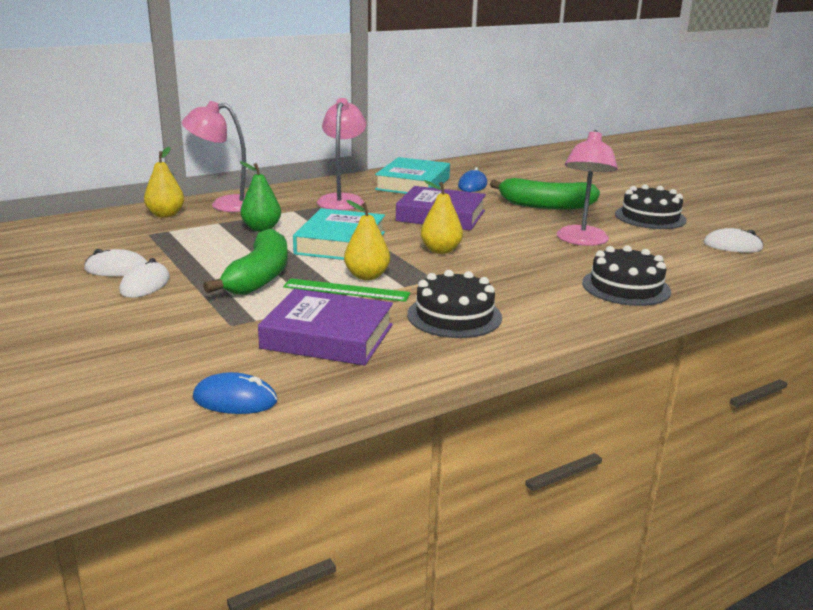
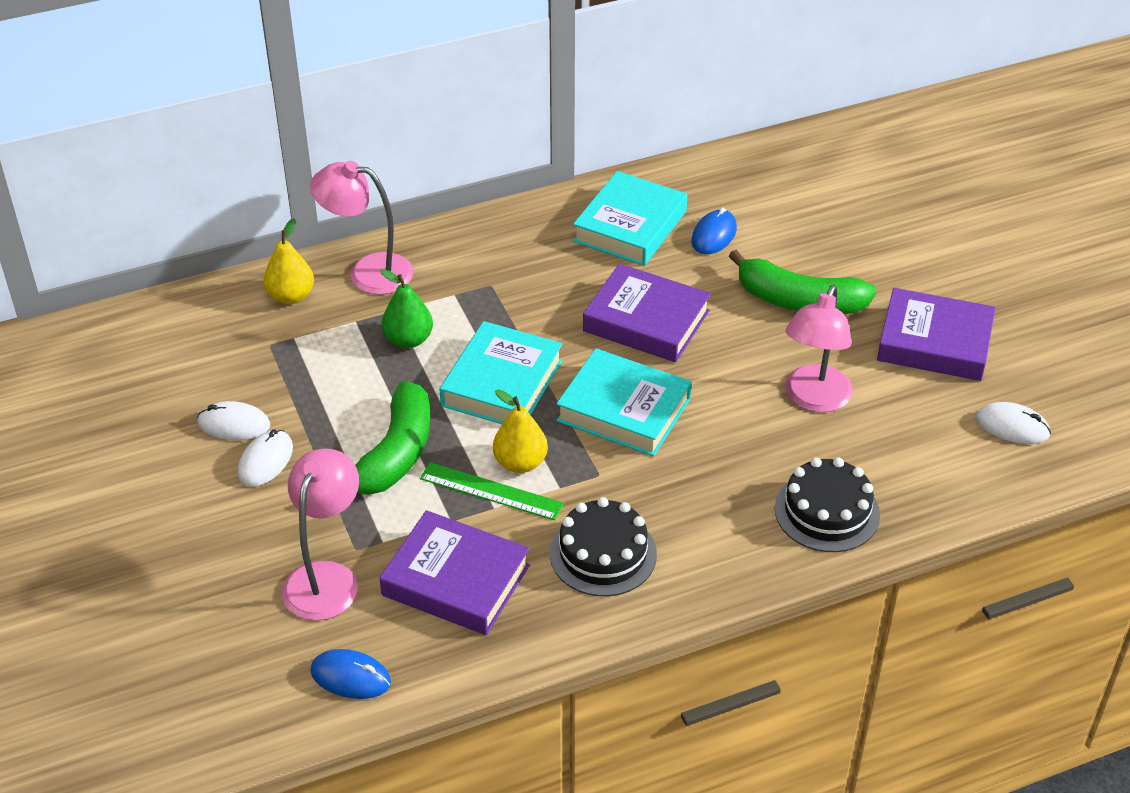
camera: 10 degrees right, 20 degrees up
(342, 200) = (523, 268): pink lamp -> pink lamp (326, 578)
(441, 250) = (624, 410): yellow pear -> turquoise book
(650, 217) = (934, 342): black cake -> purple book

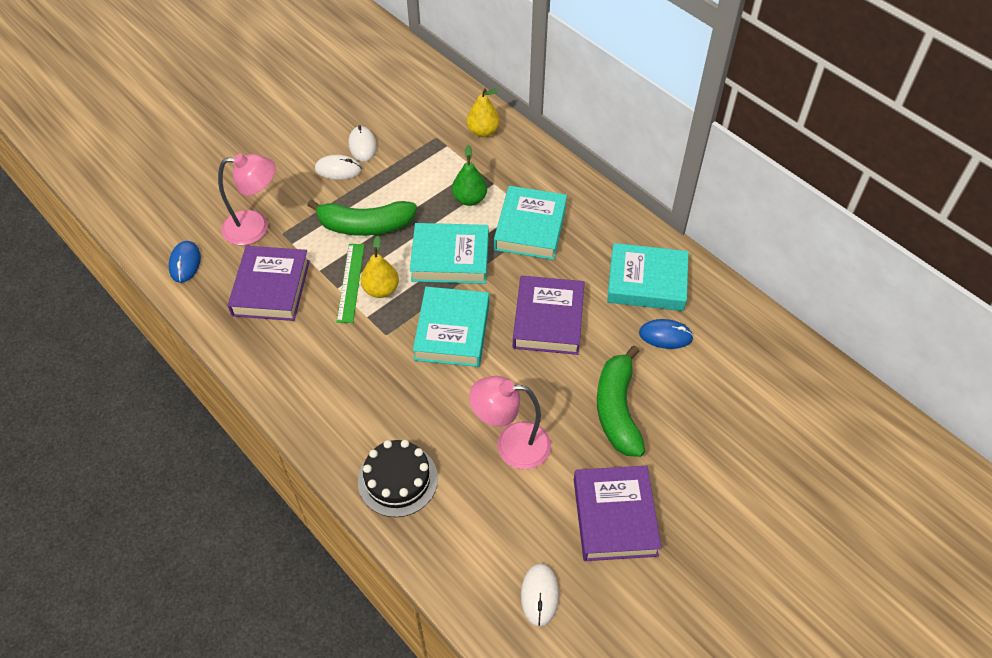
camera: 70 degrees right, 10 degrees up
(368, 272) = (523, 159): pink lamp -> none
(491, 297) = (530, 227): none -> turquoise book
(603, 554) = (315, 356): black cake -> none

